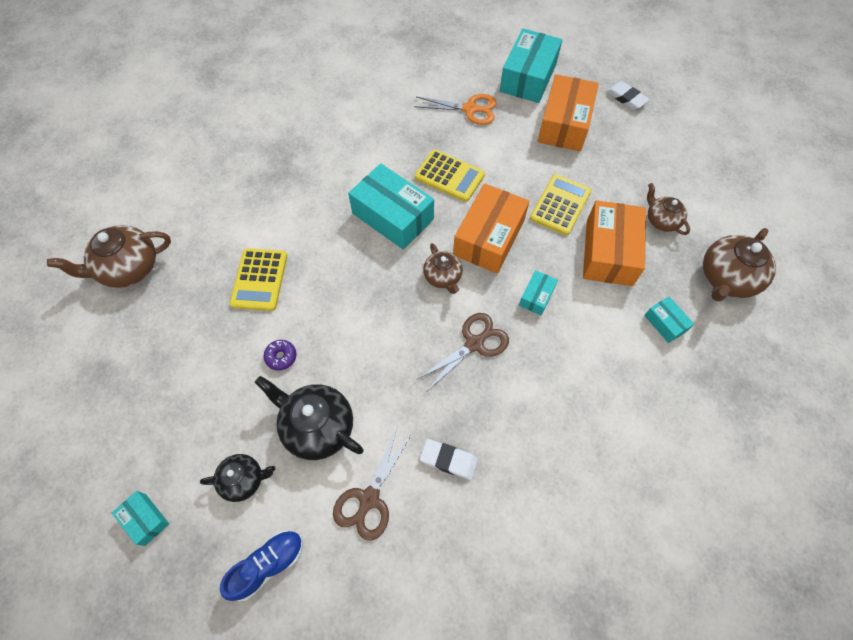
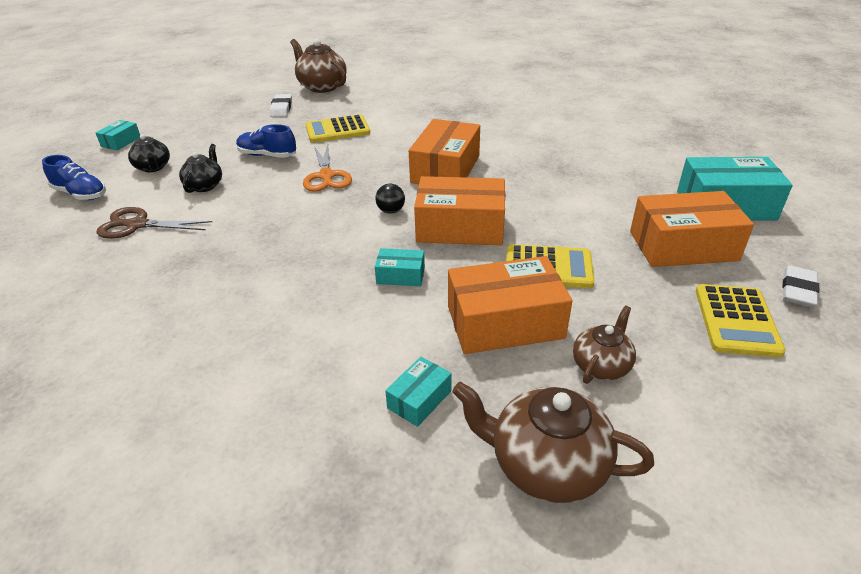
camera: 70 degrees right, 25 degrees down
(281, 357) = (267, 155): purple donut -> blue shoe
(317, 427) = (205, 185): black teapot -> black teapot, size x0.60
(392, 216) = (445, 169): turquoise box -> orange box
(443, 277) = (391, 211): brown teapot -> black ball
(448, 460) = (180, 259): white eraser -> white eraser (281, 108)
(449, 176) = (522, 187): yellow calculator -> yellow calculator (736, 321)
(470, 109) = (627, 179): orange scissors -> orange scissors (326, 176)
(474, 344) = (318, 246): brown scissors -> none

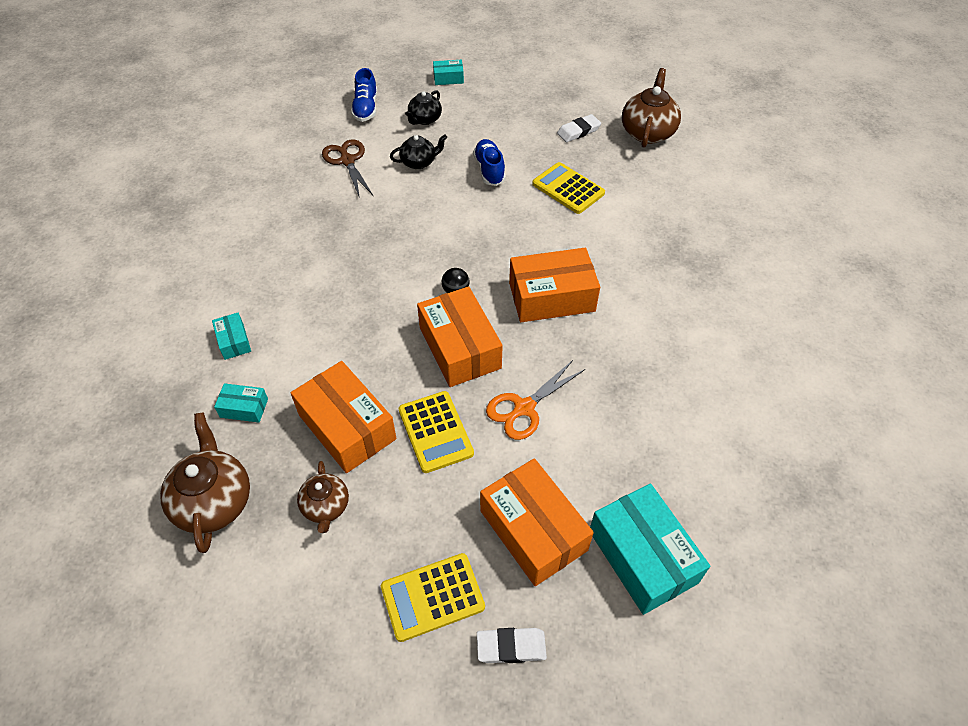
camera: 60 degrees right, 15 degrees up
(326, 176) = (482, 223): orange scissors -> orange scissors (524, 408)
(400, 275) = (370, 338): turquoise box -> turquoise box (234, 341)
(601, 365) = (326, 506): brown teapot -> brown teapot turned 75 degrees clockwise

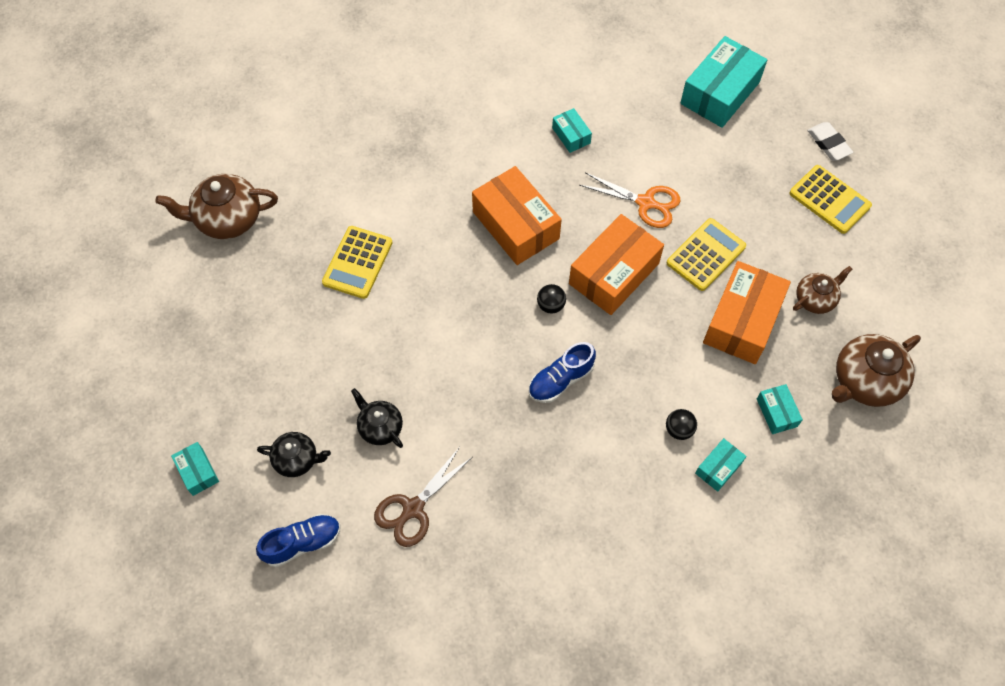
camera: 115 degrees left, 10 degrees up
(285, 329) = (679, 430): none -> black ball
(489, 170) = (361, 348): blue shoe -> blue shoe (561, 380)
(533, 530) = (743, 160): orange box -> none
(578, 131) = (253, 285): white eraser -> none
(639, 379) = (571, 135): none -> turquoise box

